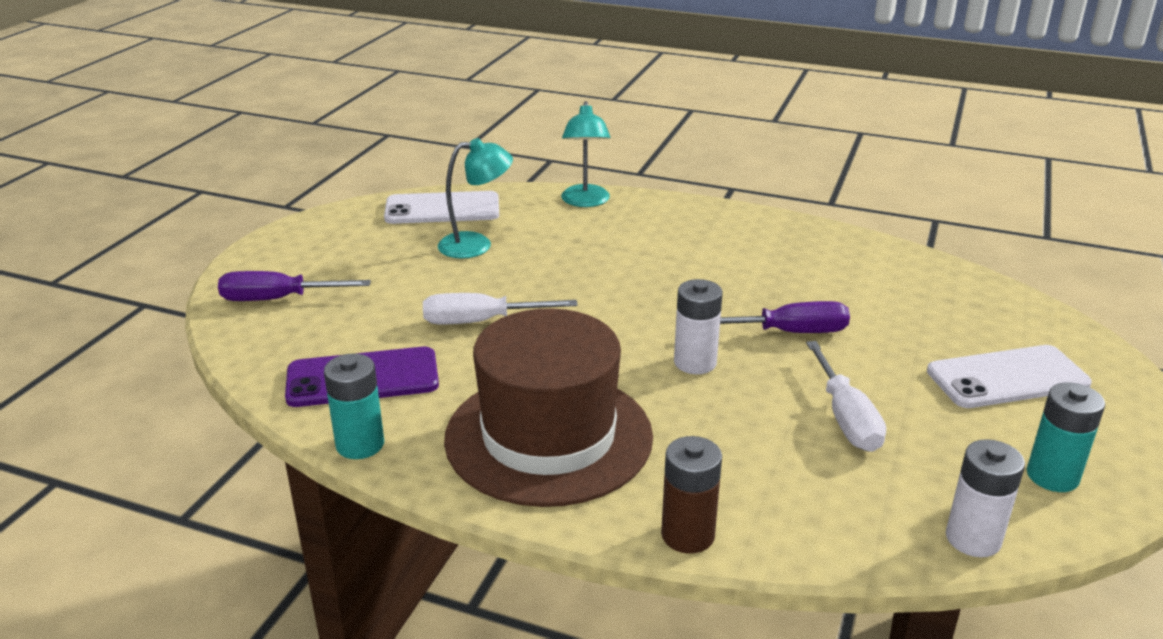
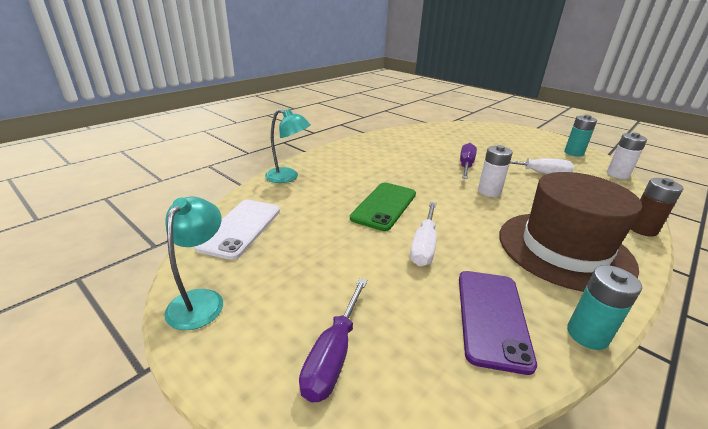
camera: 70 degrees left, 0 degrees up
(476, 245) = (313, 225): turquoise lamp -> turquoise lamp (201, 300)
(563, 280) = (384, 206): none -> green phone
(1007, 378) = (509, 141): white phone -> none

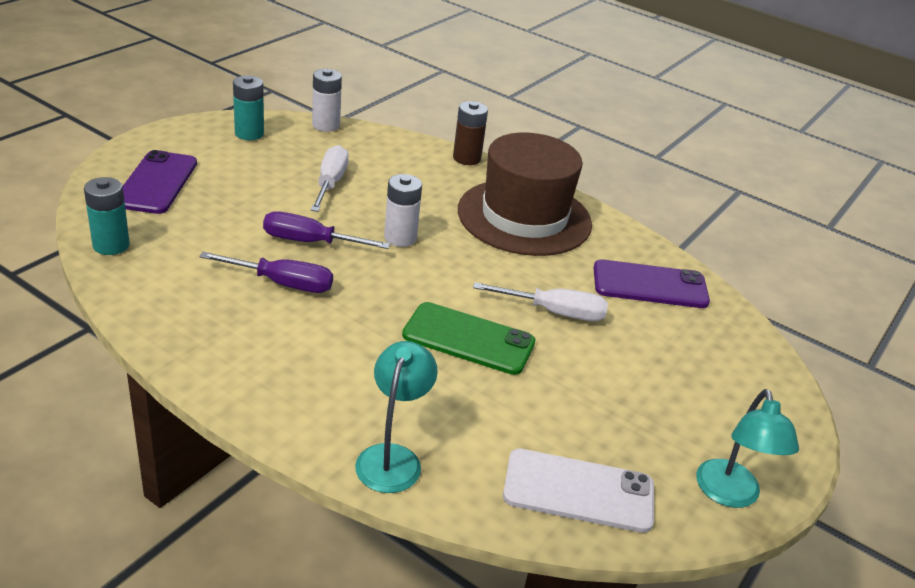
camera: 100 degrees left, 5 degrees up
(201, 300) = (730, 495): turquoise lamp -> turquoise lamp turned 90 degrees counterclockwise
(334, 354) = (741, 383): purple screwdriver -> purple screwdriver (282, 283)
(496, 134) = (157, 183): none -> purple phone
(587, 334) = (645, 241): turquoise battery -> turquoise battery (111, 245)

